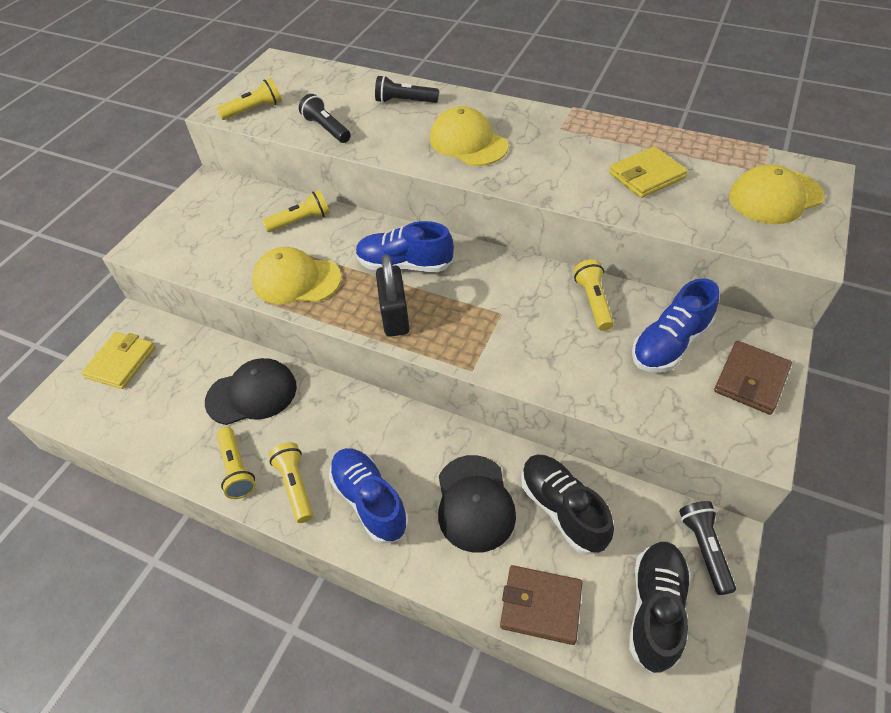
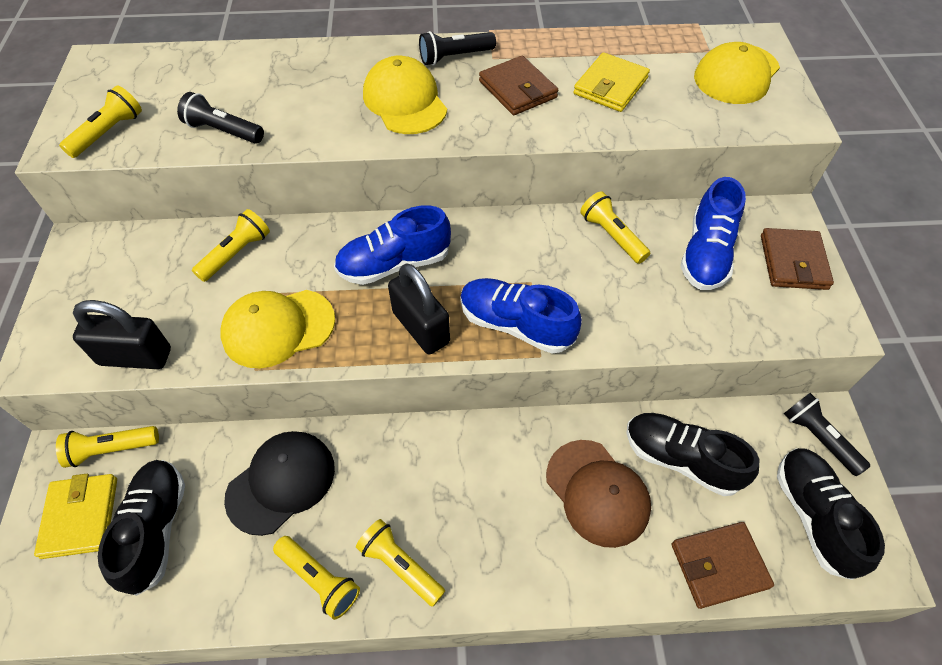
camera: 30 degrees left, 5 degrees up
(158, 389) = (156, 529): none -> black shoe
(163, 328) = (112, 449): none -> yellow flashlight
(197, 265) = (135, 356): none -> black padlock
(369, 501) = (491, 542): blue shoe -> blue shoe (516, 325)
(405, 101) = (298, 71): black flashlight -> black flashlight (455, 57)
(468, 142) = (405, 101): yellow cap -> yellow cap turned 45 degrees clockwise
(474, 503) = (597, 492): black cap -> brown cap
(564, 157) = (517, 89): none -> brown wallet

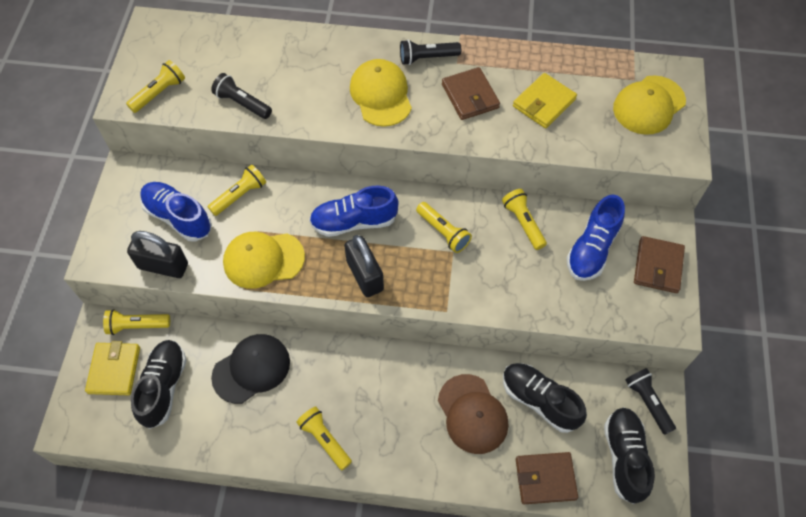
camera: 10 degrees right, 5 degrees up
(319, 579) = (269, 439): yellow flashlight -> yellow flashlight (443, 232)
(516, 325) = (434, 284): blue shoe -> blue shoe (178, 217)

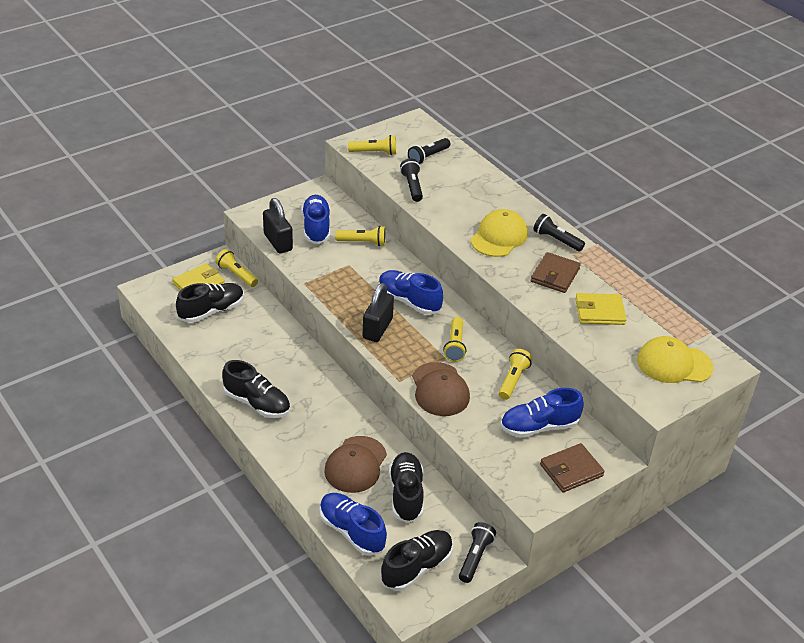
camera: 45 degrees right, 20 degrees down
(214, 57) = (428, 157): none -> black flashlight
(251, 369) = (266, 340): black cap -> none
(263, 260) = (333, 279): yellow cap -> none
(325, 440) = (257, 403): yellow flashlight -> black shoe
(485, 287) = (440, 389): none -> brown cap
(545, 479) = (352, 531): brown wallet -> blue shoe

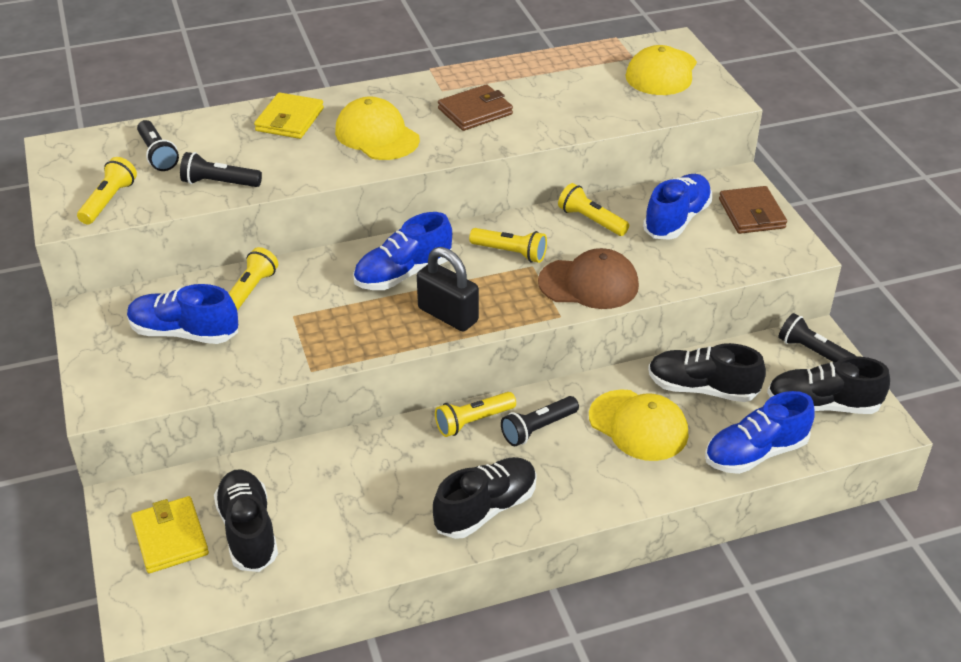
camera: 70 degrees left, 0 degrees up
(237, 275) = (174, 484): yellow flashlight -> yellow flashlight (473, 421)
(278, 242) = (194, 382): black padlock -> none
(355, 464) = (638, 425): brown cap -> yellow cap
(416, 567) = (822, 405): black shoe -> black shoe turned 60 degrees counterclockwise
(539, 427) = (676, 220): blue shoe -> blue shoe turned 150 degrees counterclockwise
(555, 275) = (475, 111): brown wallet -> brown wallet turned 75 degrees counterclockwise
(556, 240) = (407, 94): black flashlight -> black flashlight (538, 428)
(599, 311) = (556, 97): yellow wallet -> yellow wallet (289, 120)

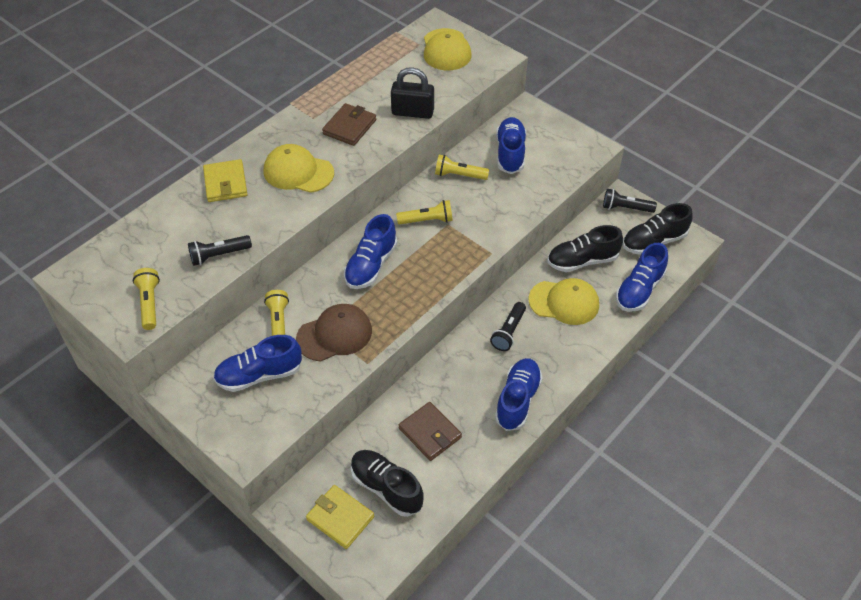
camera: 30 degrees left, 10 degrees up
(157, 154) = (152, 251): black flashlight -> none
(448, 315) = (423, 283): black padlock -> black padlock (412, 112)
(473, 421) = (467, 345): yellow flashlight -> none
(486, 509) = (517, 400): black shoe -> blue shoe
(589, 284) = (491, 222): brown cap -> brown cap (334, 335)
(751, 214) = (550, 131): brown wallet -> brown wallet (430, 433)

